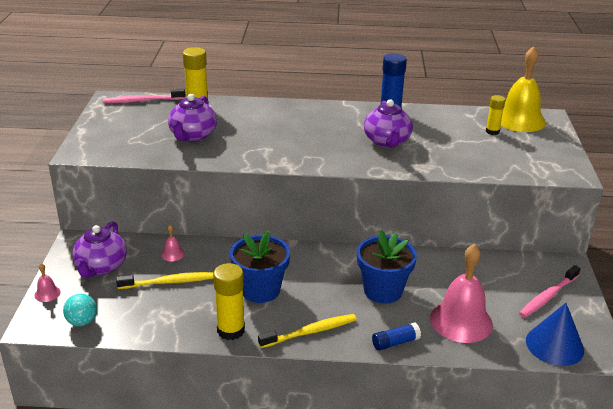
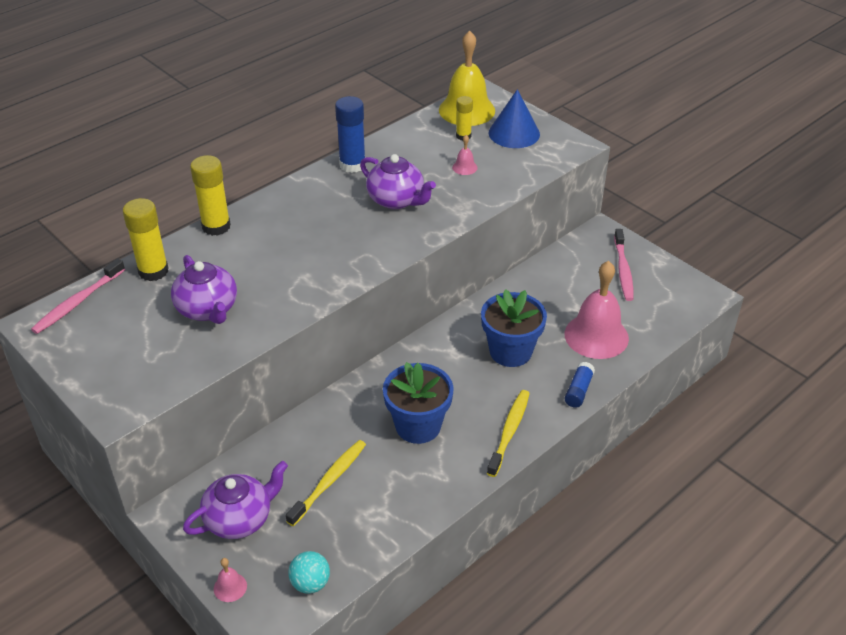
camera: 45 degrees left, 10 degrees up
(101, 267) = (240, 519): purple teapot -> purple teapot turned 90 degrees counterclockwise
(172, 254) = (288, 452): pink bell -> pink bell (464, 167)
(231, 330) = (448, 481): yellow glue stick -> yellow glue stick (216, 226)
(554, 345) = (675, 309): blue cone -> blue cone (514, 133)

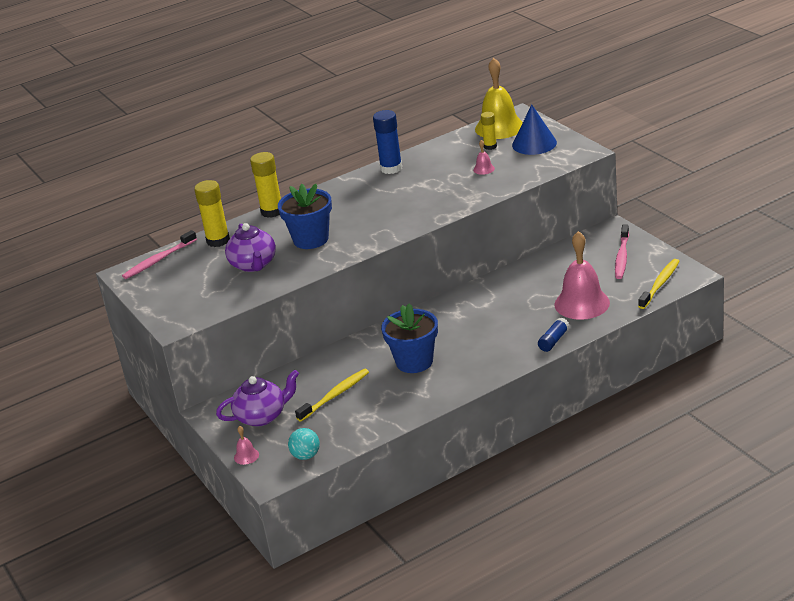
camera: 15 degrees right, 10 degrees down
(397, 200) = (420, 192): purple teapot -> none
(509, 431) = (487, 367): yellow toothbrush -> yellow toothbrush (660, 284)
(510, 351) = (505, 313): blue flower pot -> blue flower pot (311, 239)

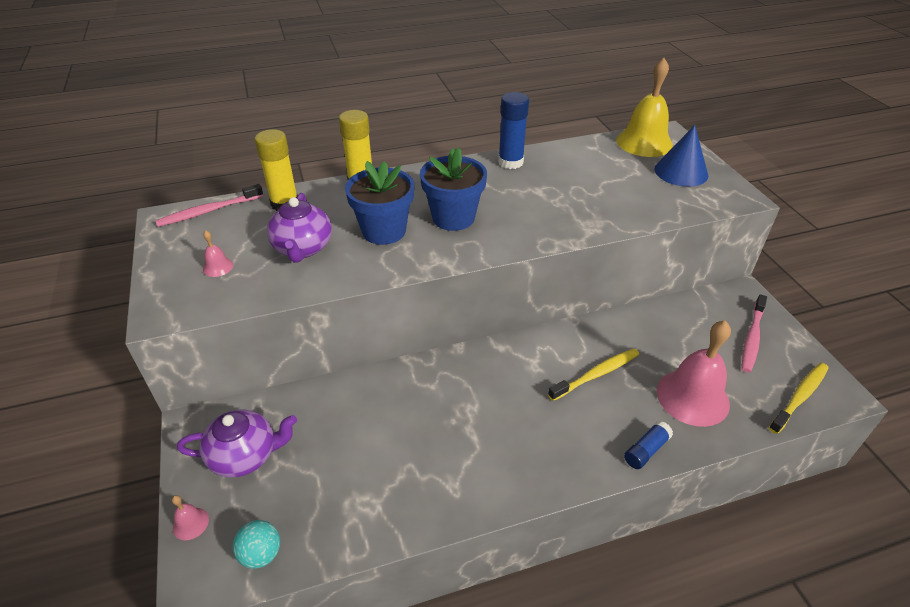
camera: 10 degrees right, 10 degrees up
(335, 395) = (345, 451): yellow toothbrush -> yellow toothbrush (596, 374)
(414, 362) = (460, 426): blue flower pot -> blue flower pot (453, 218)
(484, 169) = (615, 189): pink bell -> pink bell (218, 267)
(490, 146) = (629, 163): yellow glue stick -> none

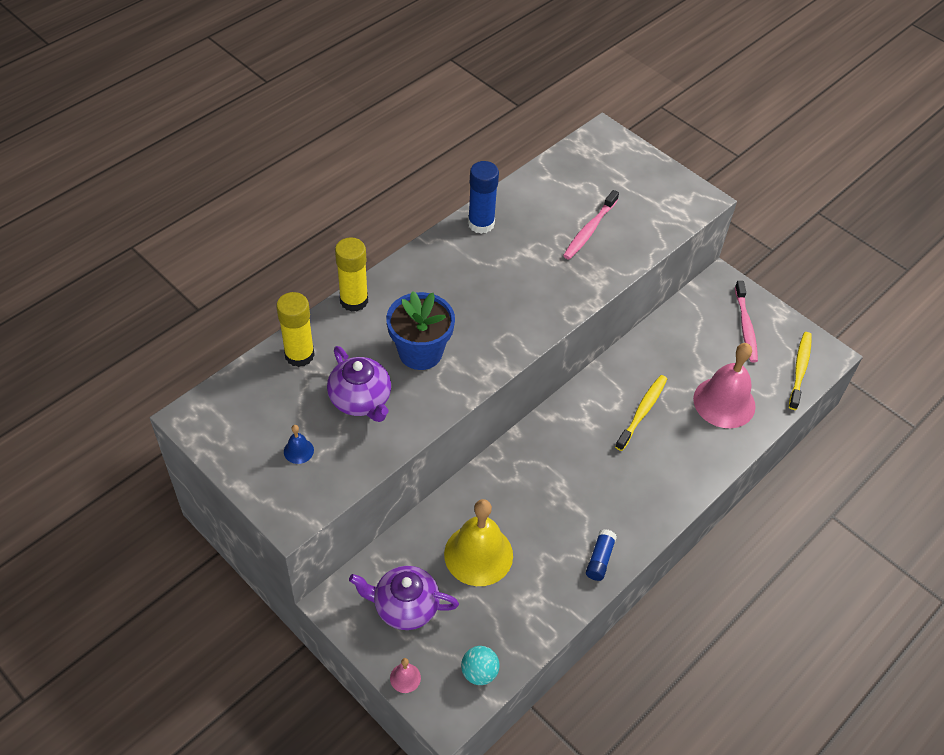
camera: 30 degrees left, 10 degrees up
(209, 211) = (230, 392): pink toothbrush -> pink toothbrush (589, 230)
(218, 267) = (298, 451): pink bell -> blue bell
(245, 455) = (404, 606): purple teapot -> purple teapot turned 135 degrees counterclockwise
(453, 218) = (472, 313): blue flower pot -> none
(644, 142) = (589, 154): yellow bell -> yellow bell (478, 554)
(646, 450) = (711, 464): blue glue stick -> blue glue stick (599, 559)
(681, 172) = (640, 184): blue cone -> none

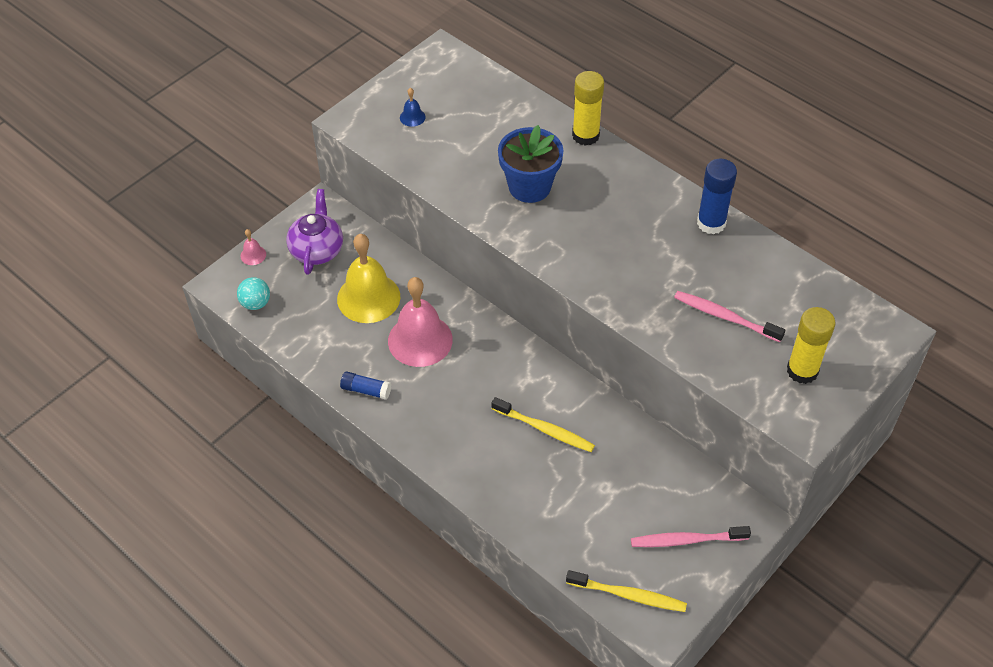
camera: 90 degrees right, 0 degrees up
(299, 355) = (515, 106): yellow glue stick -> yellow glue stick (802, 371)
(361, 400) = (469, 151): purple teapot -> none
(724, 402) = (568, 509): pink bell -> pink bell (420, 340)

